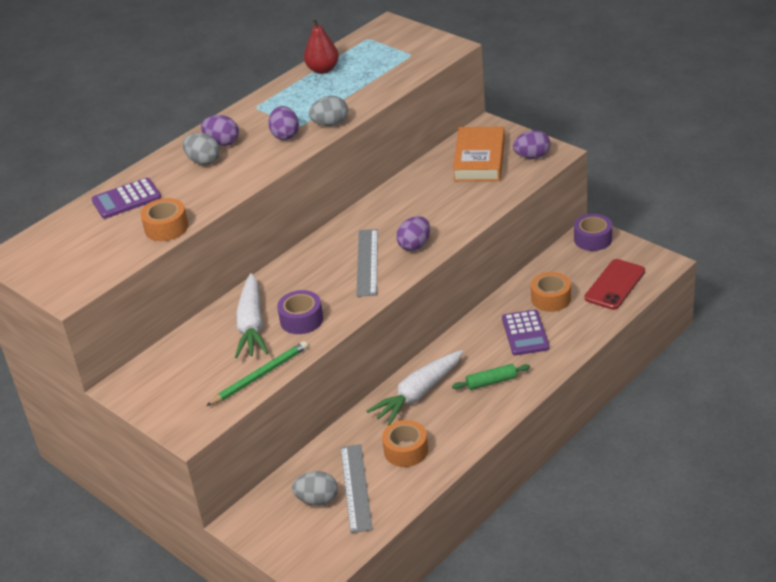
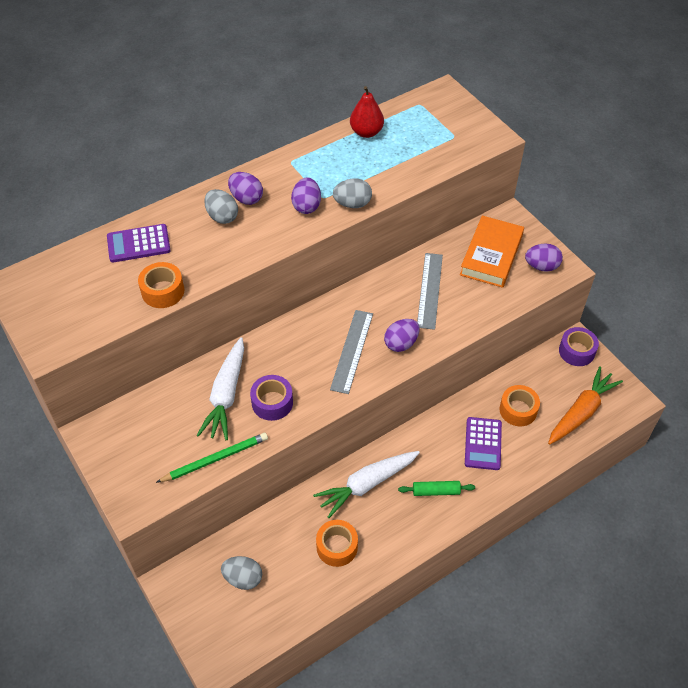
camera: 10 degrees right, 15 degrees up
(355, 487) = (280, 575): grey ruler -> grey ruler (429, 290)
(615, 285) = (581, 411): red phone -> orange carrot

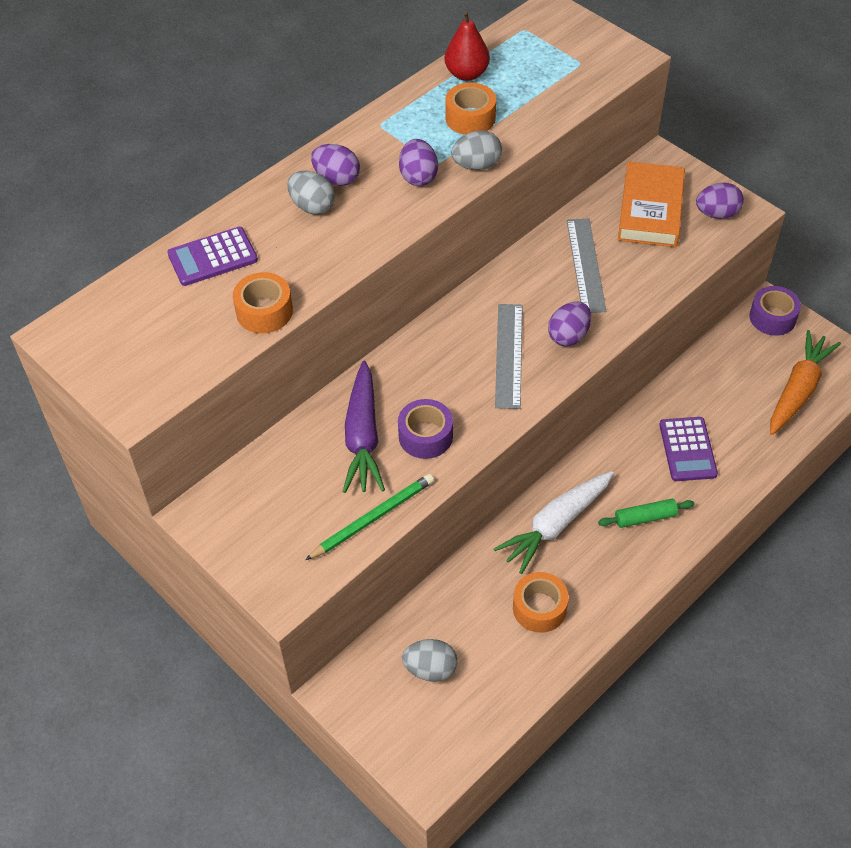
camera: 10 degrees left, 0 degrees up
(226, 395) = (363, 437): white carrot -> purple carrot
(518, 410) = (720, 401): orange tape -> orange tape (470, 118)

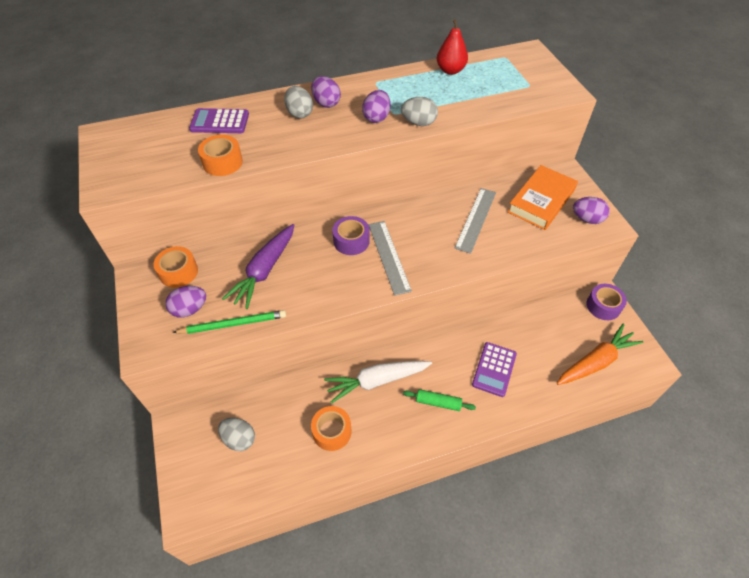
camera: 25 degrees right, 0 degrees up
(425, 436) = (302, 286): purple tape -> purple tape (351, 241)
(470, 118) = (434, 95): orange tape -> orange tape (178, 272)
(509, 355) = (389, 256): grey ruler -> grey ruler turned 45 degrees counterclockwise
(568, 336) = (436, 259): purple egg -> purple egg (190, 309)

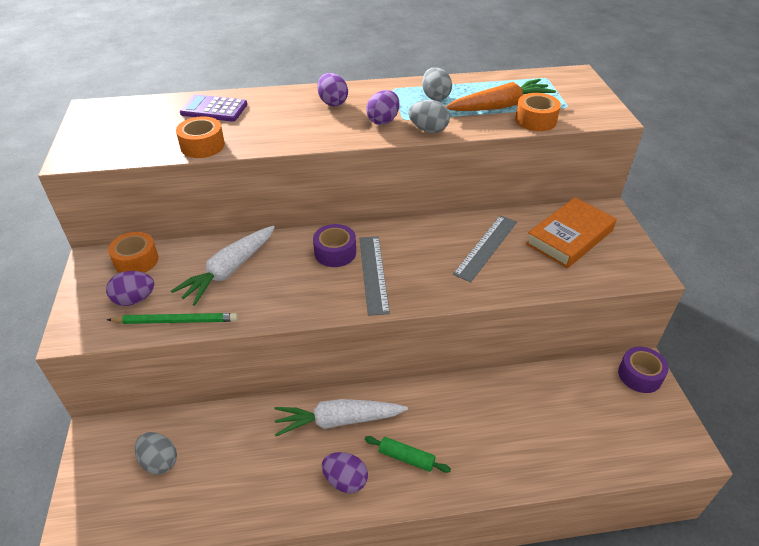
camera: 10 degrees right, 10 degrees down
(264, 271) = (229, 271): purple carrot -> white carrot
(299, 113) = (301, 109): grey egg -> grey egg (435, 97)
(332, 431) = (269, 471): orange tape -> orange tape (535, 120)
(450, 70) = (479, 85): red pear -> none
(494, 369) = (485, 429): purple calculator -> none
(587, 219) = (622, 262): purple egg -> purple egg (345, 480)
(596, 361) = (618, 440): orange carrot -> orange carrot (500, 106)

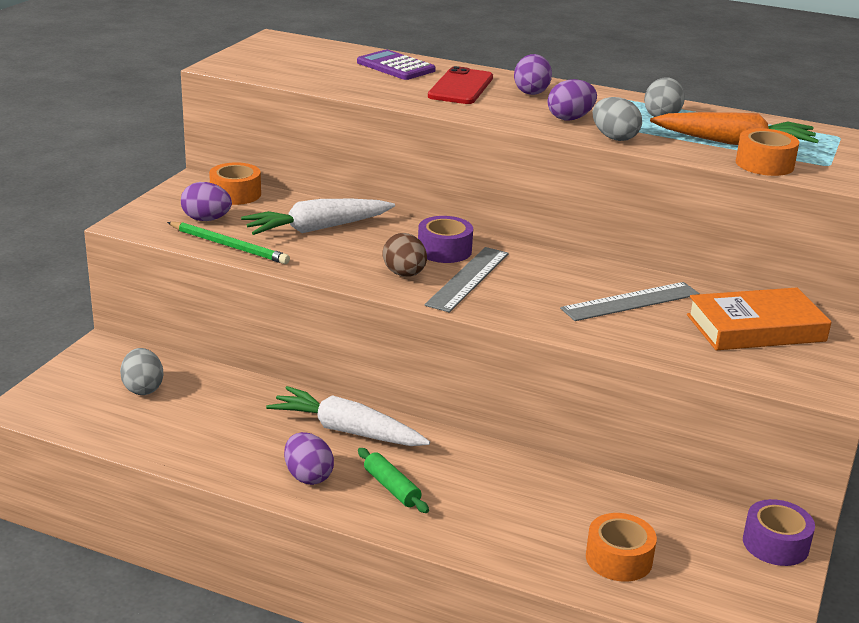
camera: 30 degrees right, 15 degrees down
(202, 146) = (352, 88): orange tape -> orange tape (619, 559)
(281, 115) = (461, 87): none -> red phone
(328, 290) = (404, 274): none -> brown egg

